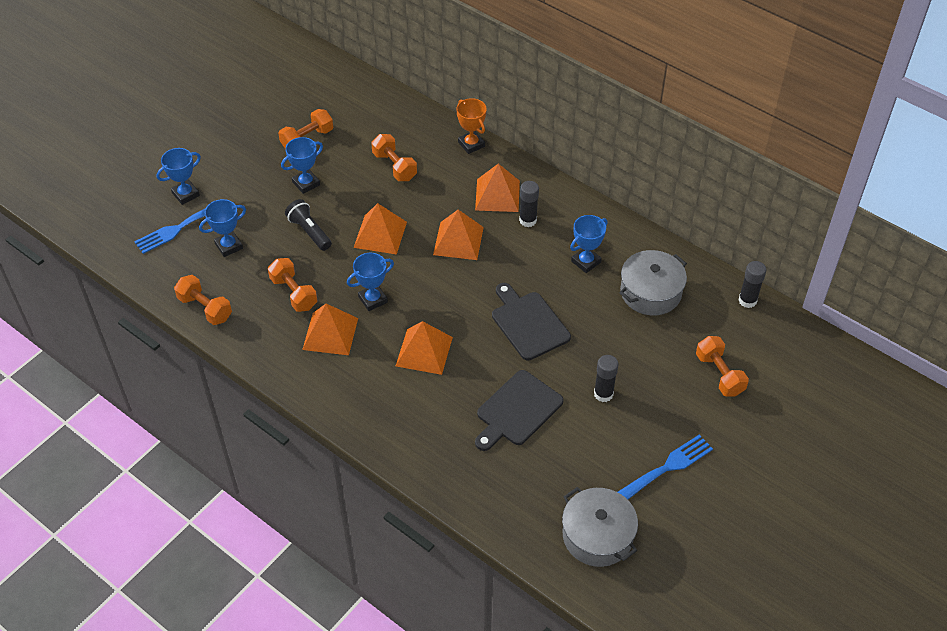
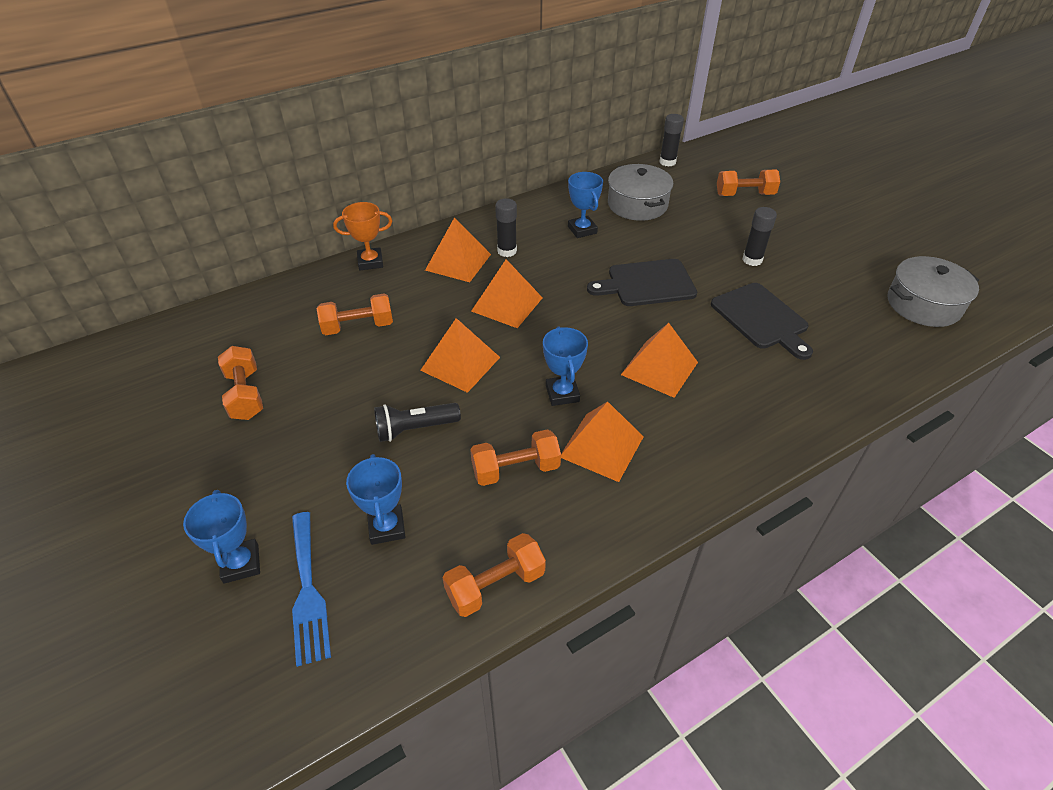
camera: 70 degrees left, 5 degrees down
(306, 183) = (326, 413): blue trophy -> none
(668, 466) = (844, 245): blue fork -> none

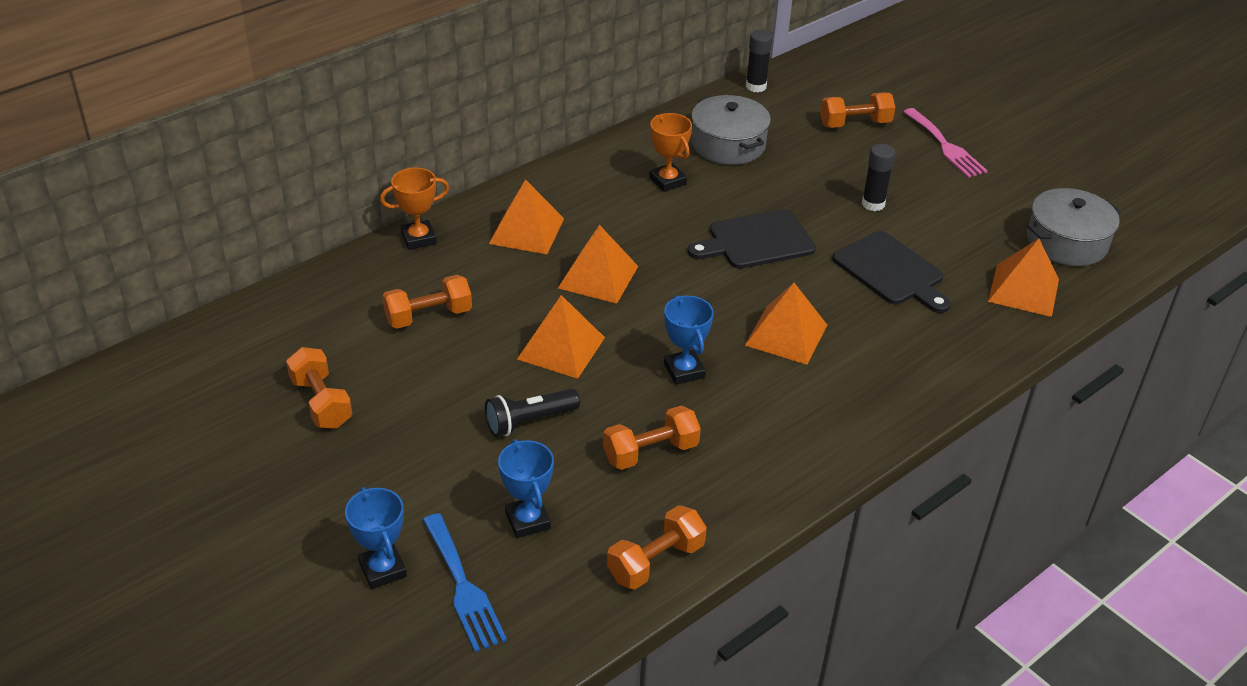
camera: 10 degrees left, 5 degrees down
(507, 251) = (582, 213): black glue stick -> none
(582, 230) = (667, 181): blue trophy -> orange trophy
(602, 446) = (738, 421): orange pyramid -> orange pyramid (1023, 290)
(820, 217) = (945, 146): none -> pink fork

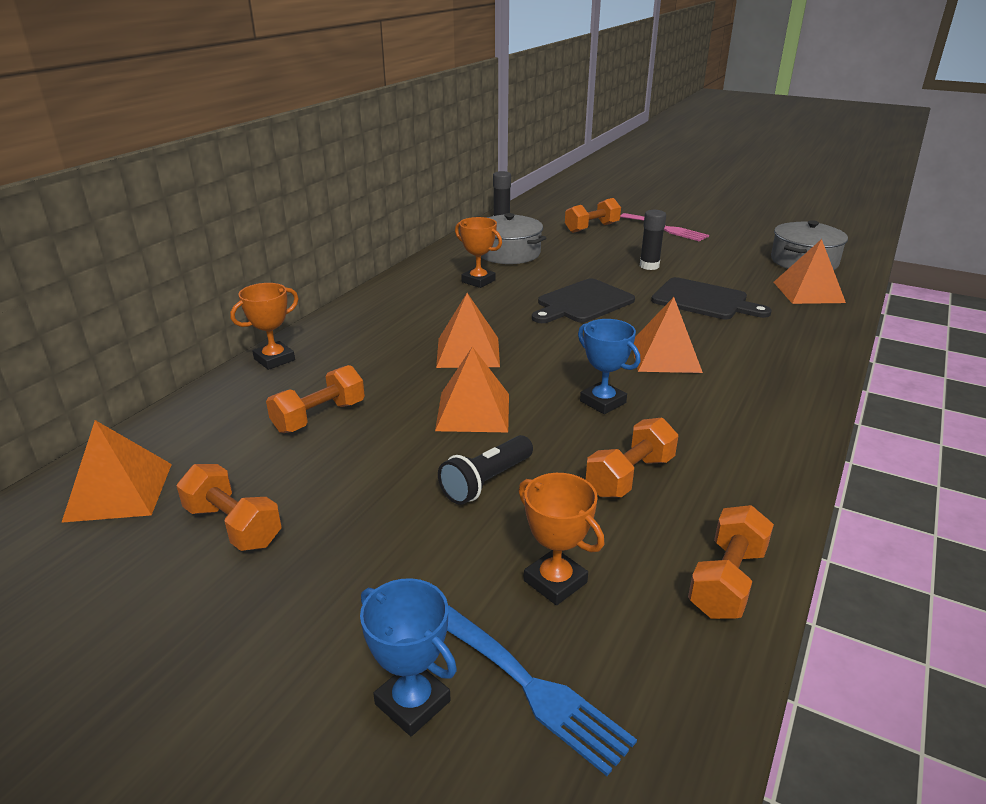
camera: 20 degrees left, 10 degrees down
(527, 231) = (378, 334): orange pyramid -> orange pyramid (119, 491)
(527, 520) = (555, 581): blue trophy -> orange trophy

